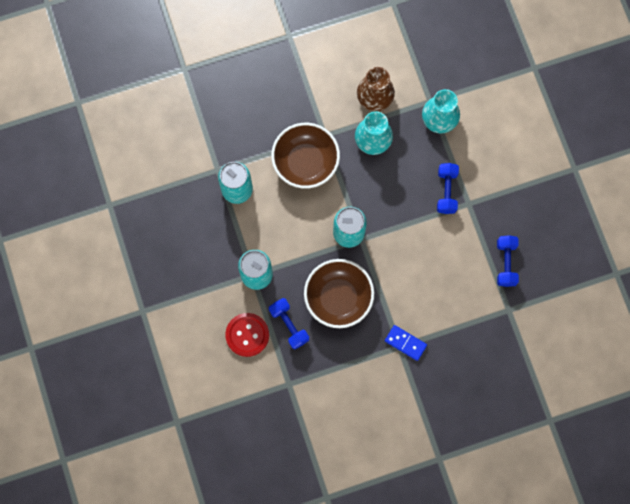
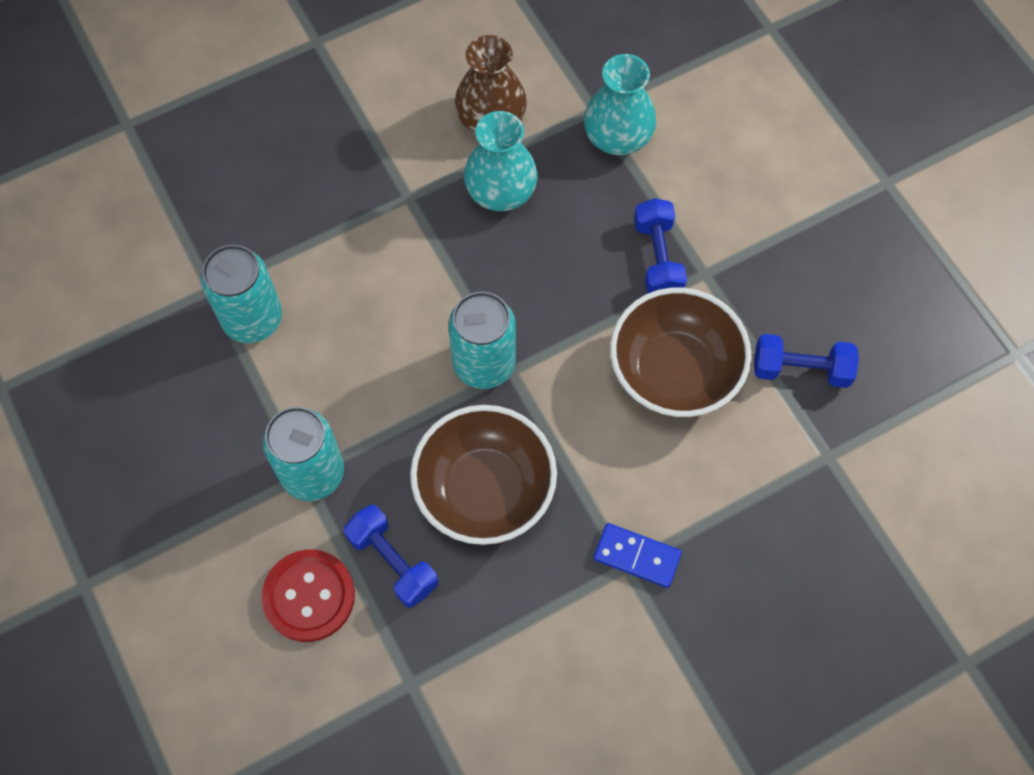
camera: 10 degrees left, 10 degrees down
(305, 162) = (379, 249): brown bowl -> brown bowl (674, 371)
(505, 263) = (800, 369): blue dumbbell -> blue dumbbell turned 75 degrees counterclockwise

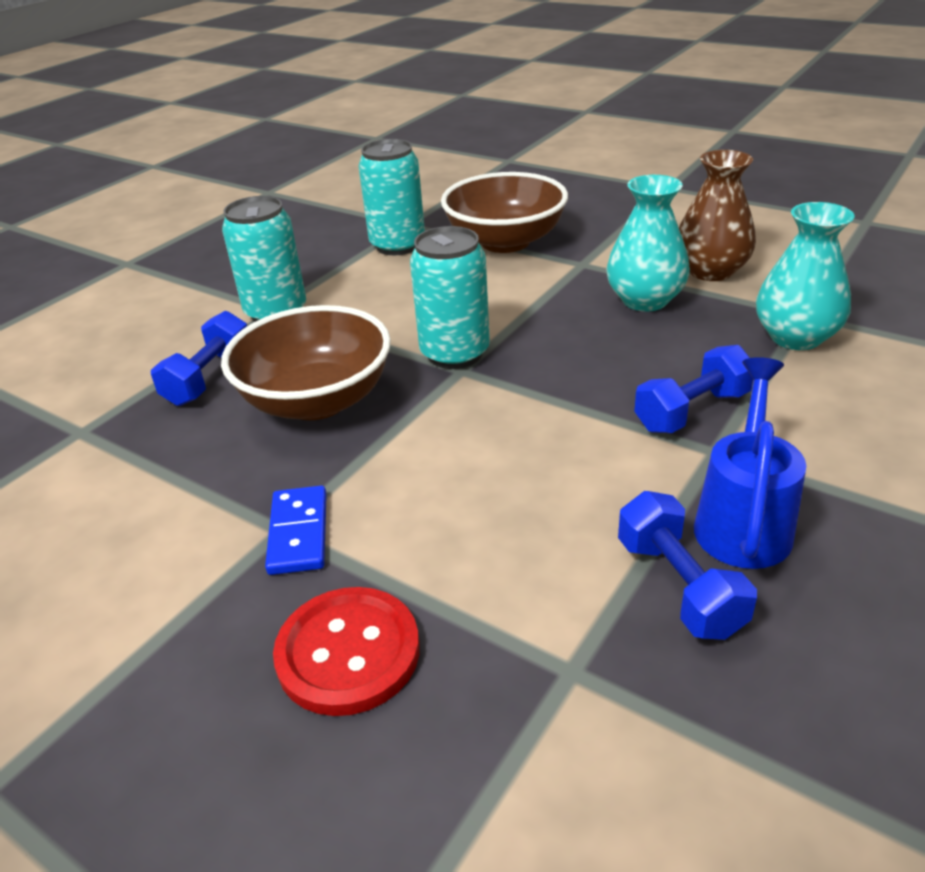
camera: 65 degrees right, 30 degrees down
(309, 596) = (154, 350): red button -> red button (348, 653)
(674, 371) = (564, 474): brown bowl -> brown bowl (505, 242)
(770, 302) = (743, 519): none -> blue watering can

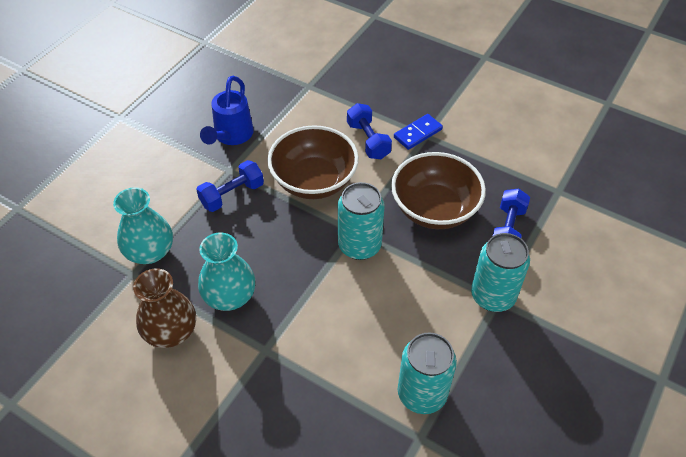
camera: 175 degrees right, 15 degrees up
(298, 533) = (418, 133): blue domino -> blue domino turned 60 degrees clockwise
(348, 653) = (385, 91): red button -> none
(505, 242) = (326, 392): brown bowl -> brown bowl (314, 181)
(679, 586) = (266, 111): blue dumbbell -> blue dumbbell (368, 140)

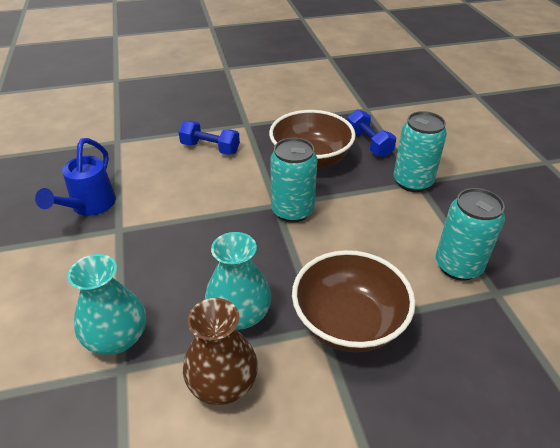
camera: 45 degrees left, 10 degrees down
(231, 136) = (89, 207): blue watering can -> blue watering can turned 45 degrees clockwise
(232, 195) = (144, 244): blue dumbbell -> none
(314, 181) = (202, 194): brown bowl -> brown bowl (348, 322)
(418, 133) = (240, 126): blue domino -> none

